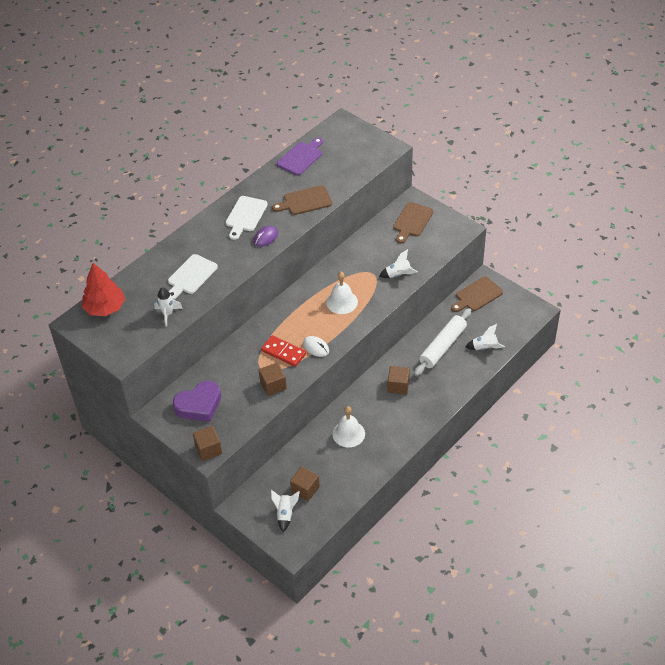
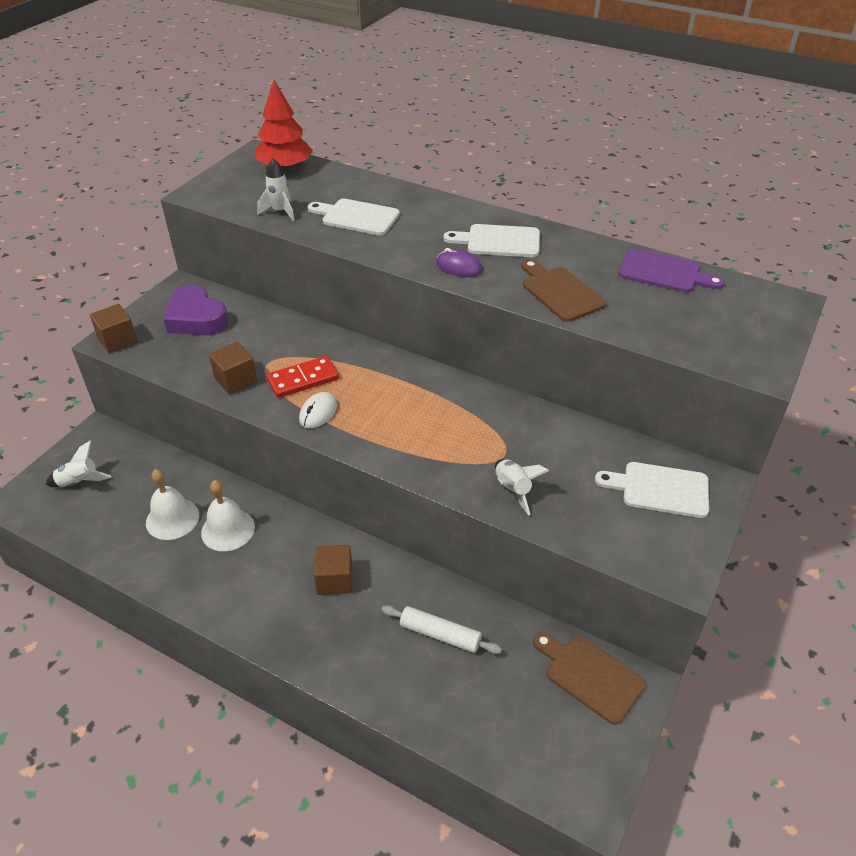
camera: 75 degrees right, 5 degrees down
(283, 352) = (303, 379): red domino -> red domino turned 45 degrees clockwise
(305, 489) = (122, 496): brown cube -> none
(342, 302) = (425, 426): white bell -> white bell (172, 519)
(412, 221) = (660, 489): brown cutting board -> white cutting board
(443, 346) = (440, 634): white rolling pin -> white rolling pin, size x0.65
(484, 348) = (455, 708): white rocket -> none

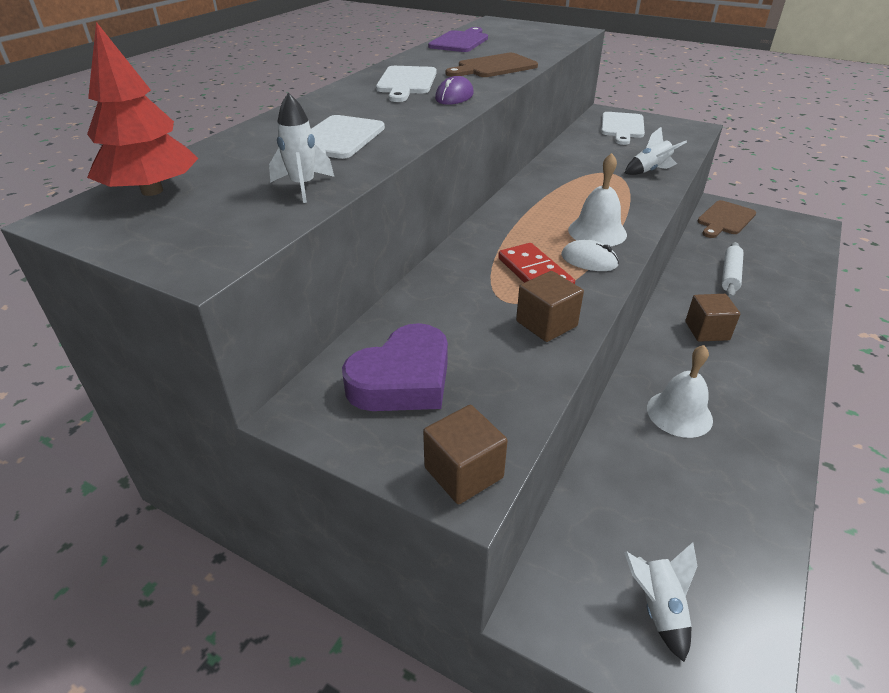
camera: 90 degrees left, 5 degrees down
(172, 519) = (684, 469): white bell -> white bell (597, 232)

